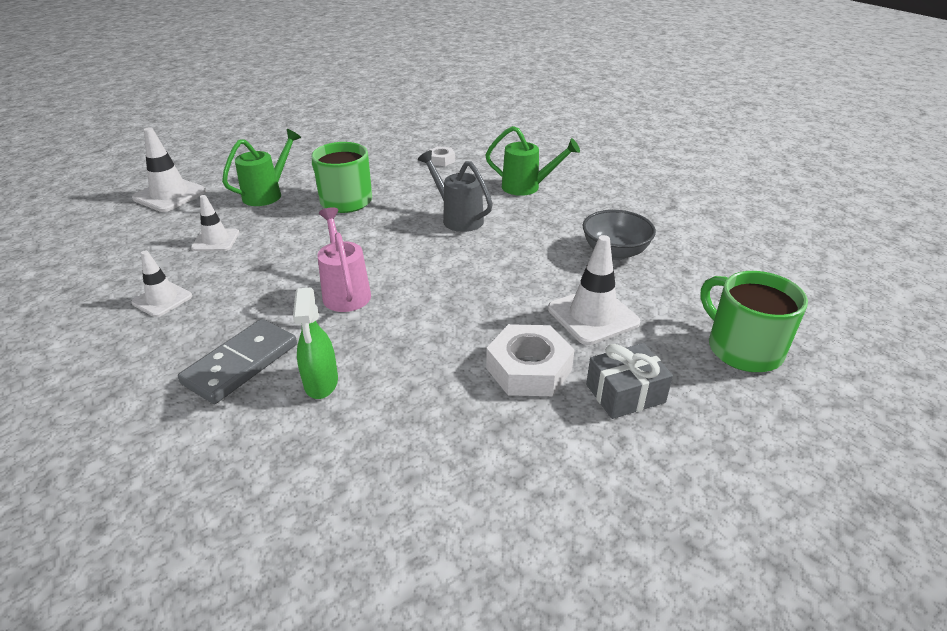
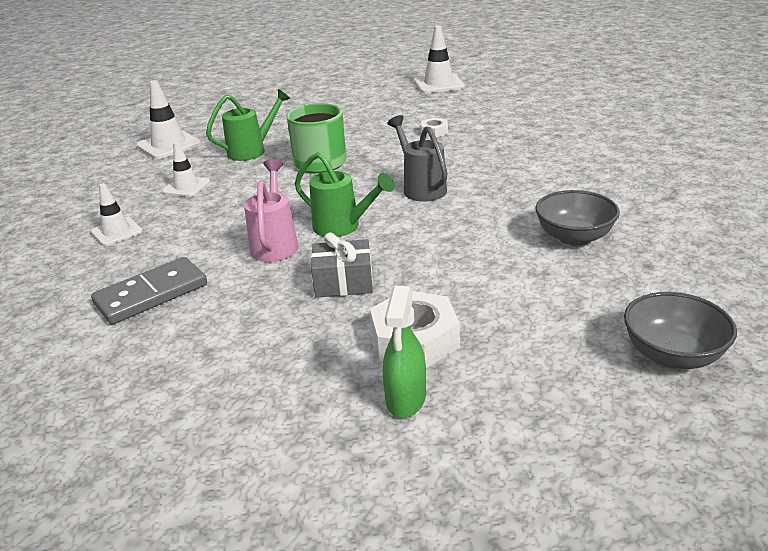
camera: 20 degrees right, 5 degrees down
(321, 383) = (210, 321): green spray bottle -> green spray bottle (405, 399)
(527, 187) = (510, 164): green watering can -> green watering can (342, 227)
(593, 316) = (513, 297): white traffic cone -> white traffic cone (438, 84)
(625, 393) = (505, 379): grey gift -> grey gift (343, 282)
(742, 348) = (672, 355): green mug -> grey bowl

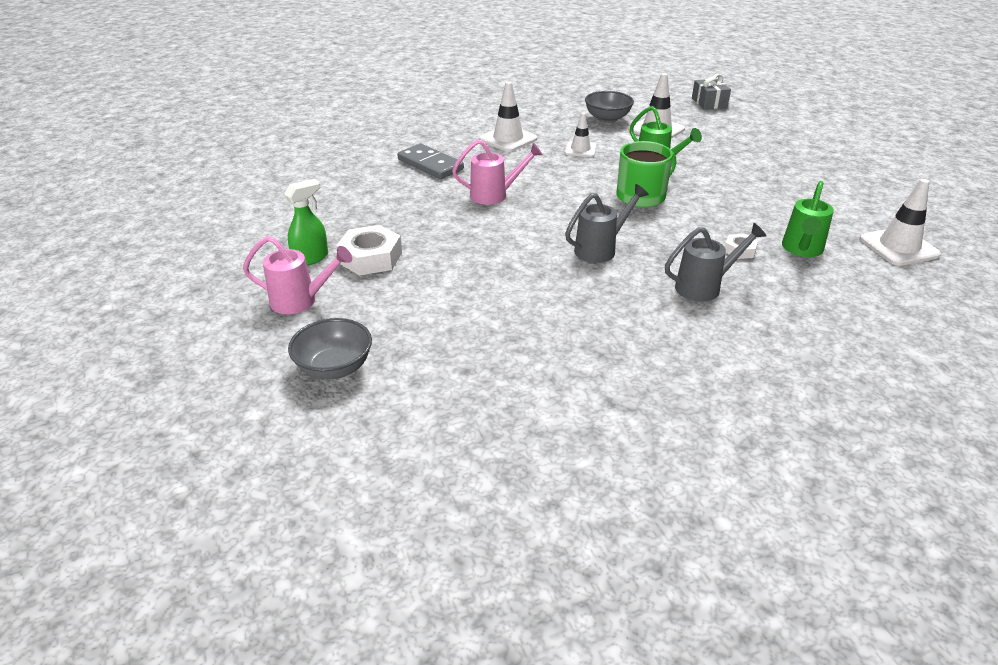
camera: 80 degrees right, 5 degrees up
(116, 232) = (508, 139): white traffic cone -> white traffic cone, size x1.56
(342, 227) = (522, 218): green watering can -> green watering can (801, 249)
(343, 282) = (442, 226): grey gift -> grey gift (709, 103)
(405, 399) = (311, 258): green spray bottle -> green spray bottle turned 135 degrees clockwise
(492, 149) = (704, 287): none -> grey watering can
(526, 399) = (300, 301): none -> pink watering can
(574, 237) = (514, 331): grey bowl -> grey bowl (607, 119)

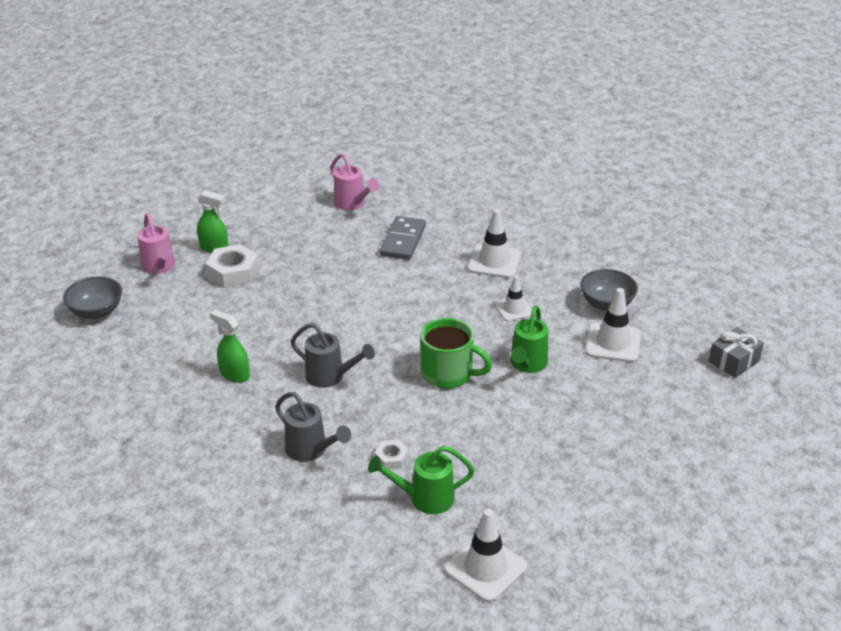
camera: 60 degrees right, 0 degrees up
(494, 195) = (377, 292): pink watering can -> pink watering can (352, 204)
(550, 300) = (234, 374): none -> green spray bottle

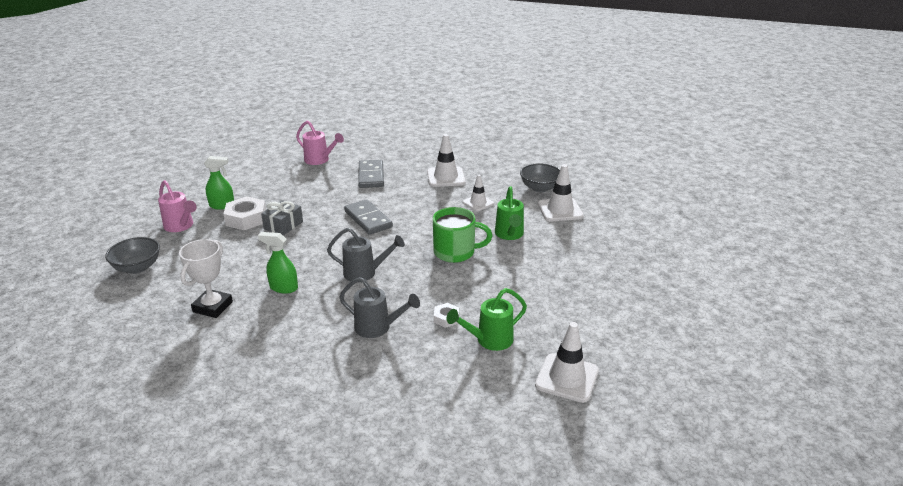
camera: 20 degrees left, 5 degrees down
(152, 380) = (213, 307): none -> white trophy
(369, 304) = (368, 219): none -> grey domino
(733, 361) = (646, 205): grey gift -> grey gift (283, 225)

